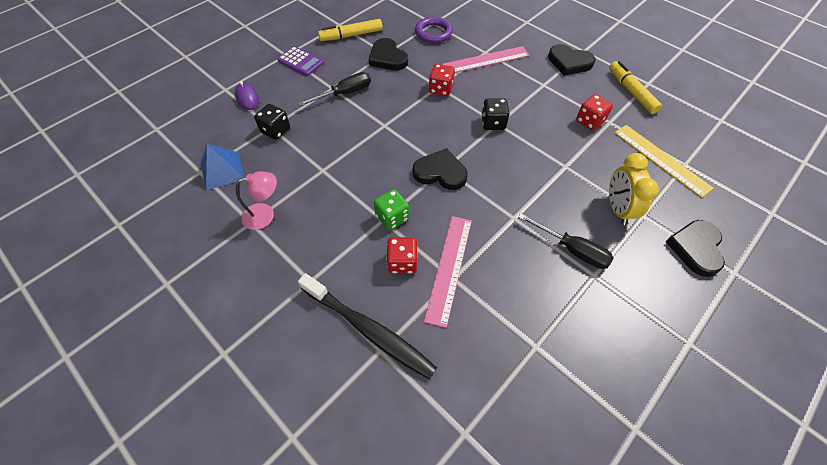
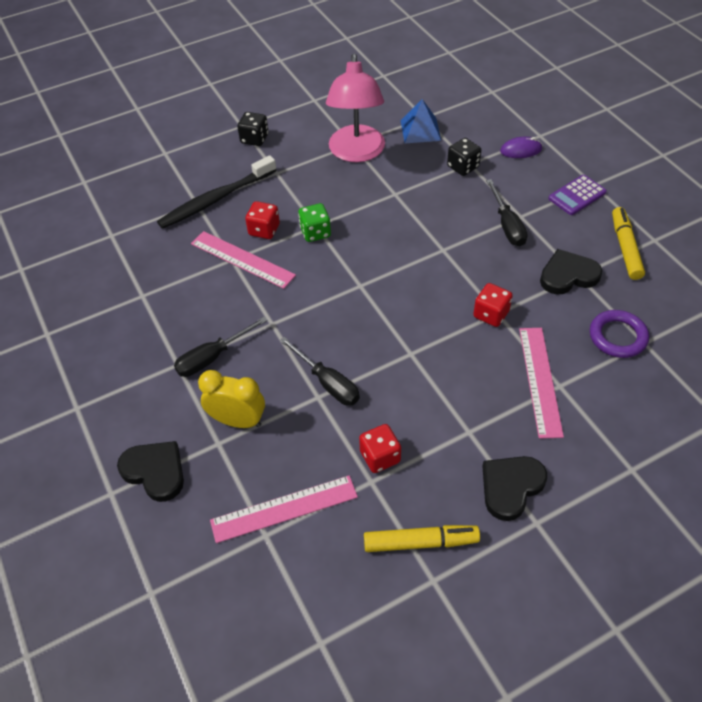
camera: 110 degrees right, 5 degrees down
(265, 214) = (356, 153): pink lamp -> pink lamp, size x1.94
(440, 172) = (355, 280): black heart -> none
(493, 123) = (412, 349): black dice -> black dice (254, 139)
(550, 163) = (327, 383): none -> black screwdriver
(661, 159) = (284, 509): yellow ruler -> pink ruler

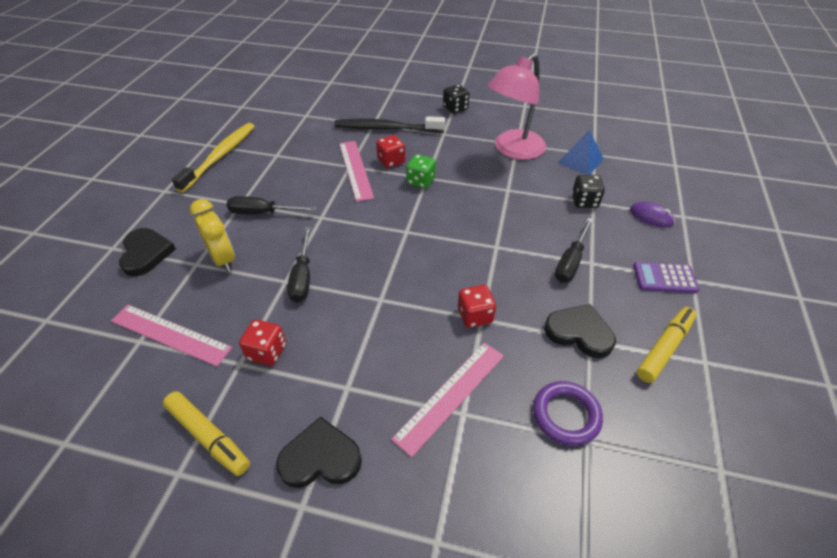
camera: 40 degrees right, 5 degrees down
(83, 335) = (220, 156): none -> yellow toothbrush

